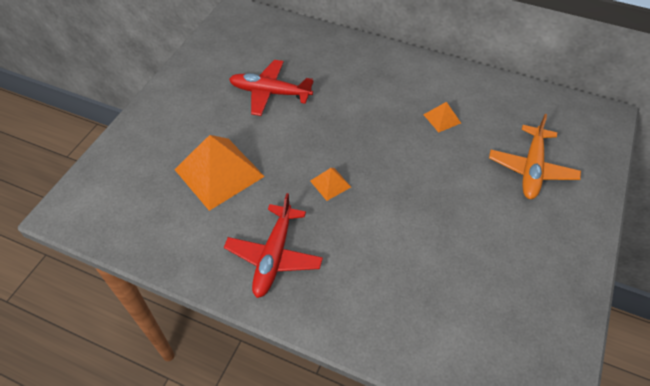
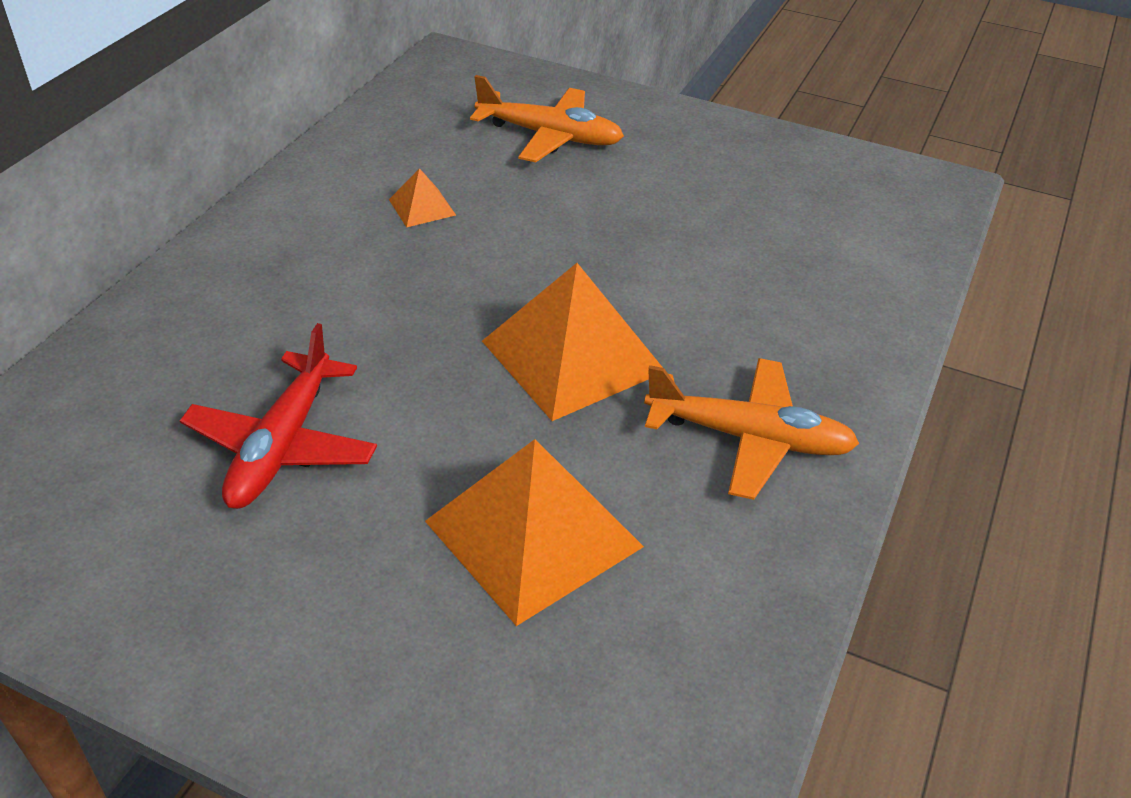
camera: 90 degrees left, 10 degrees down
(274, 256) = (749, 438): red plane -> orange plane
(330, 184) = (572, 356): orange pyramid -> orange pyramid, size x2.20

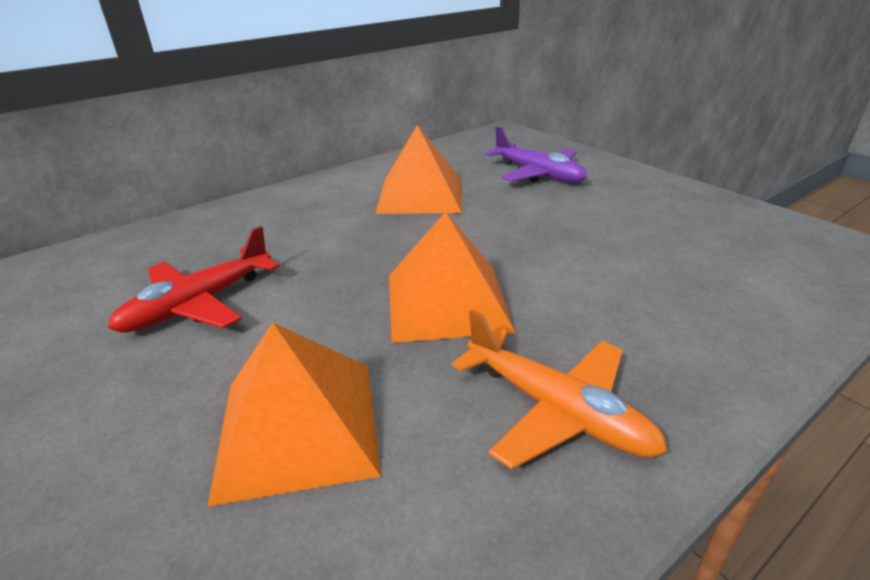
camera: 30 degrees right, 10 degrees down
(422, 207) = (420, 195): orange pyramid -> orange pyramid, size x2.20
(550, 136) = (538, 174): orange plane -> purple plane

